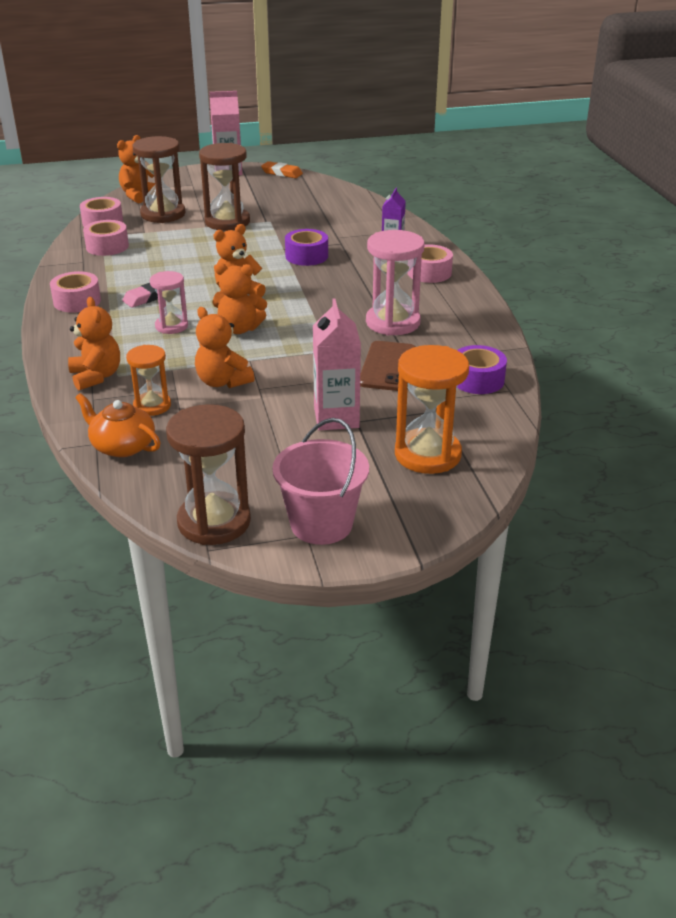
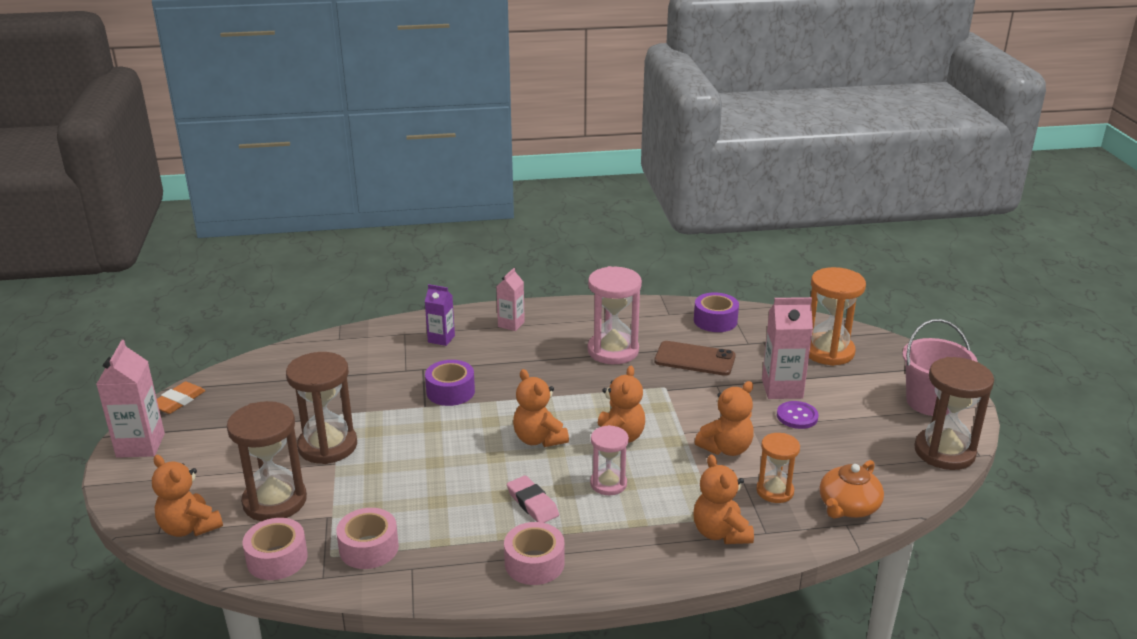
camera: 85 degrees left, 5 degrees down
(96, 377) = (720, 533): orange teddy bear -> orange teddy bear turned 90 degrees counterclockwise
(282, 425) = (797, 416): none -> purple button
(429, 273) = (511, 324): pink tape -> pink carton

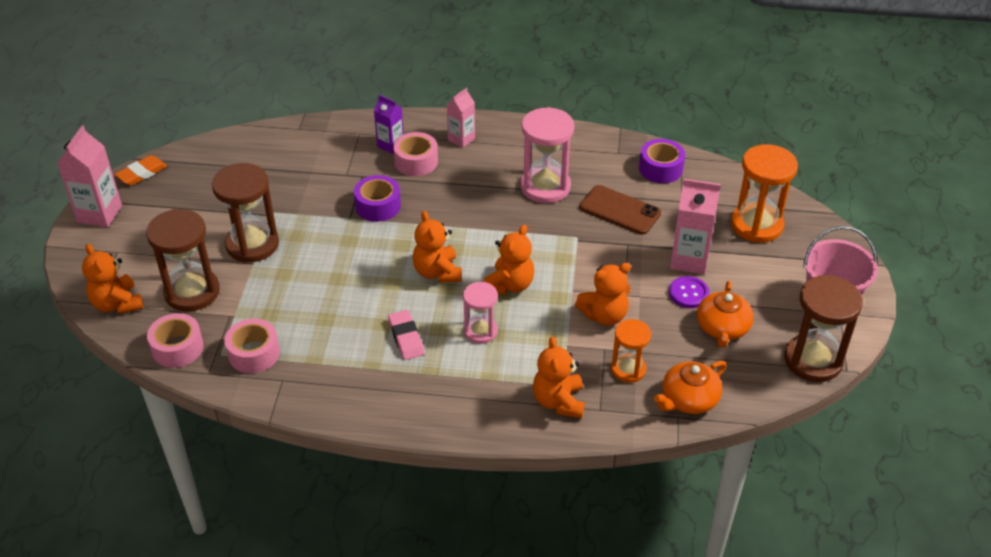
camera: 15 degrees right, 15 degrees up
(534, 563) = (385, 397): pink tape -> pink tape (416, 161)
(845, 440) = (722, 328): none -> orange teapot

